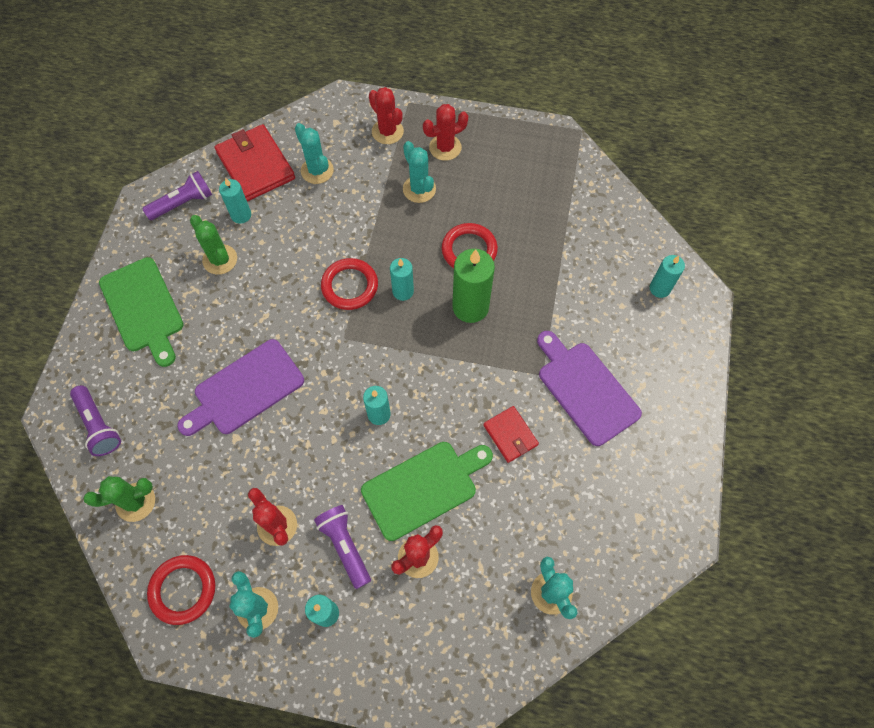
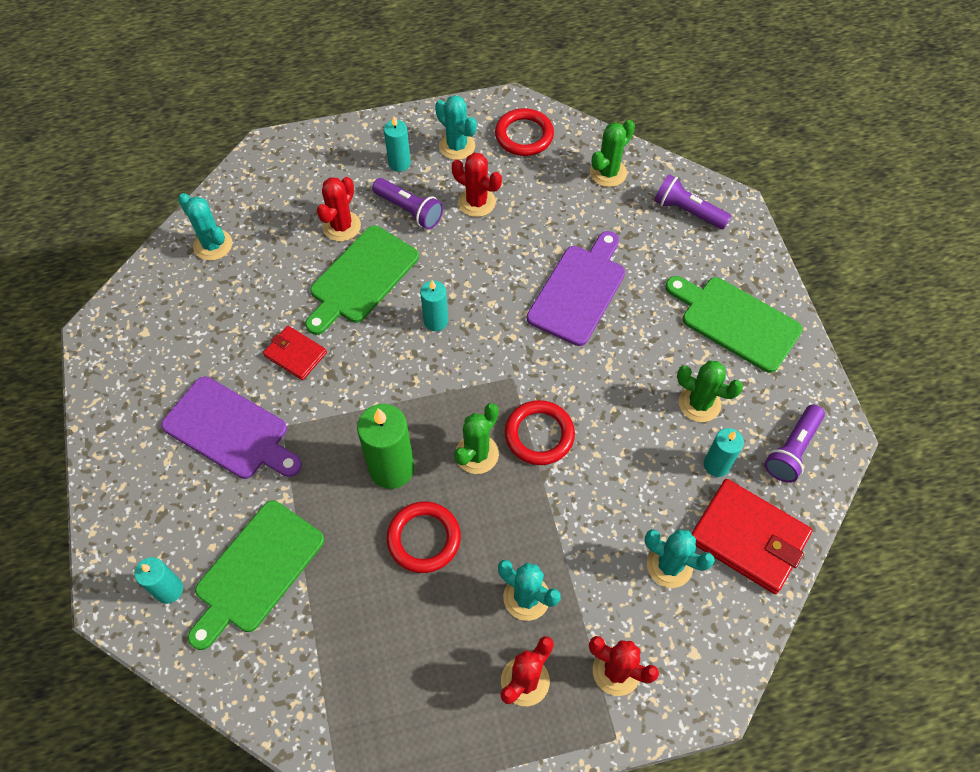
camera: 155 degrees right, 5 degrees down
(403, 291) = (477, 454): turquoise candle -> green cactus
(594, 276) = (256, 571): none -> green cutting board

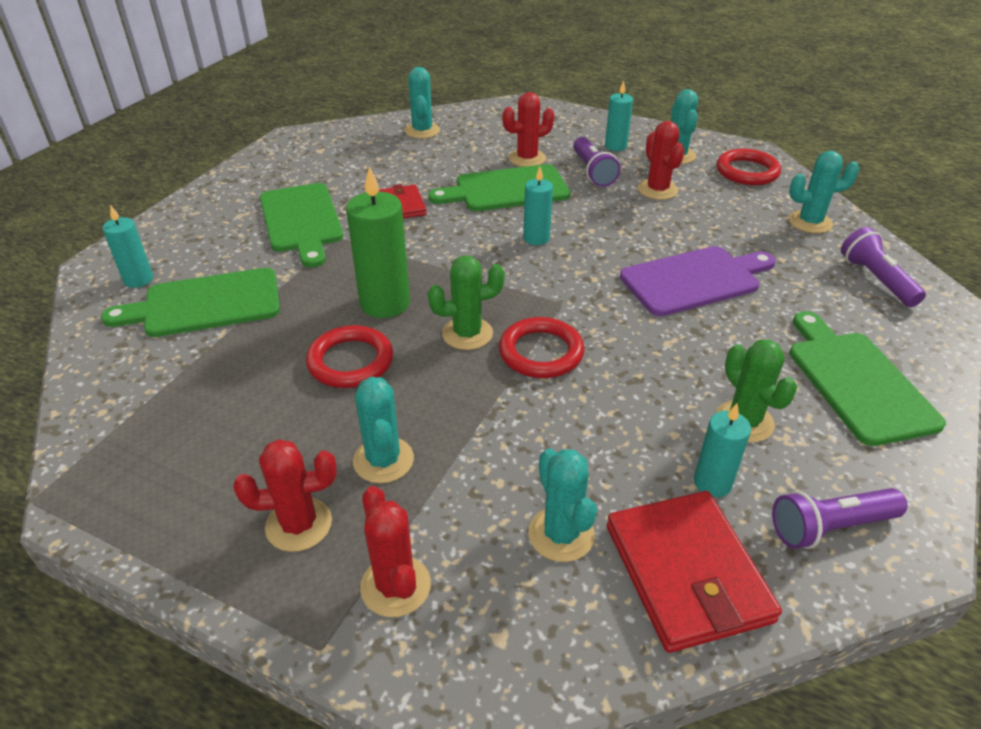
camera: 40 degrees right, 20 degrees down
(230, 430) = (301, 221): purple cutting board -> green cutting board
(608, 173) = (810, 222): green cactus -> turquoise cactus

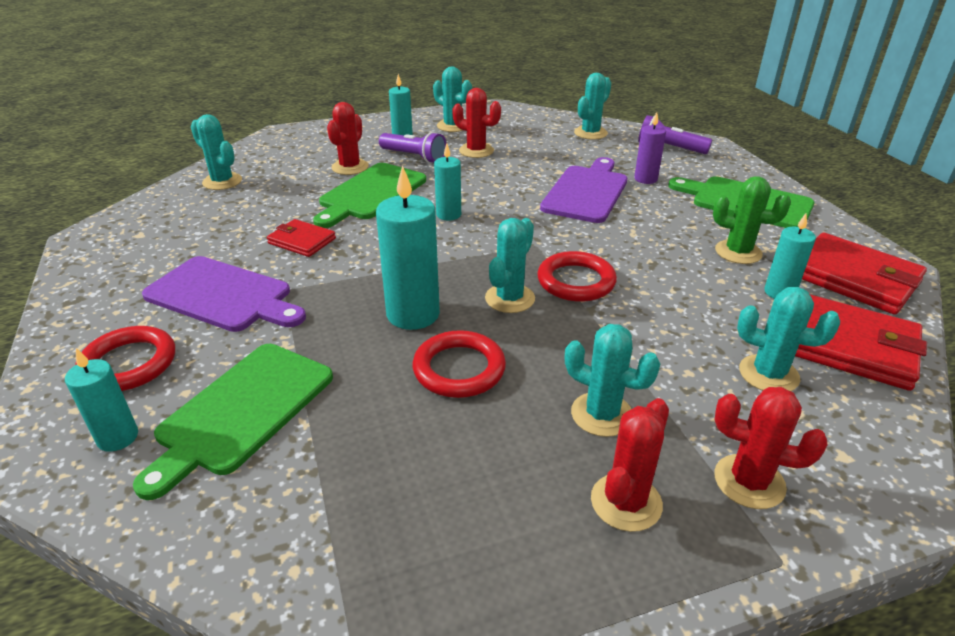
camera: 45 degrees left, 5 degrees down
(301, 221) = (223, 296): green cutting board -> purple cutting board
(385, 303) = (413, 314): green candle -> turquoise candle
(467, 334) = (510, 298): green cactus -> turquoise cactus
(747, 171) = (511, 119): red ring -> red ring (129, 363)
(782, 298) = (645, 179): none -> purple candle
(830, 527) = (854, 278): purple flashlight -> red wallet

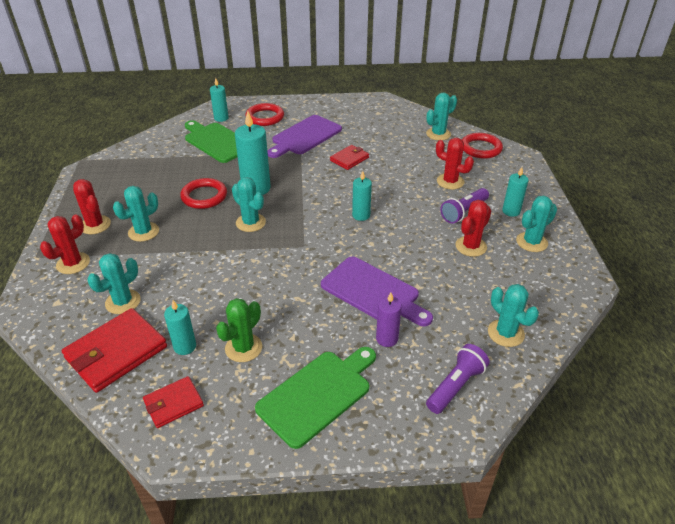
camera: 105 degrees right, 5 degrees up
(370, 193) = (404, 187): green cutting board -> none
(576, 281) = (253, 252): red ring -> red ring (481, 148)
(854, 278) = (173, 403): red wallet -> red wallet, size x0.57

